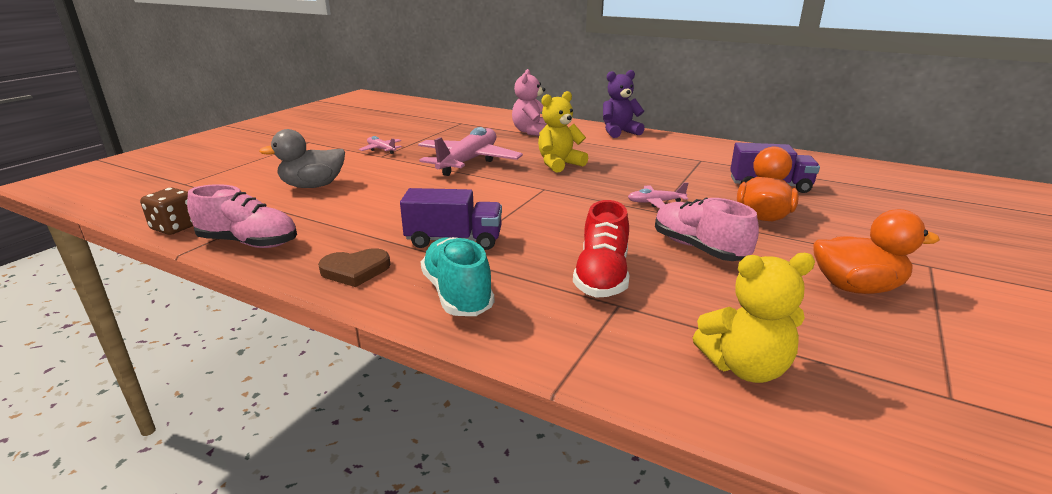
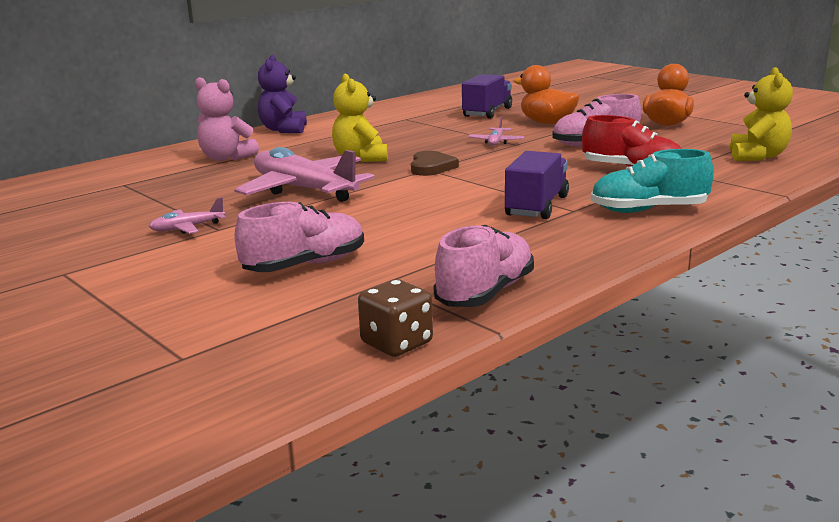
camera: 70 degrees left, 5 degrees down
(313, 186) = (305, 265): grey duck -> pink shoe
(355, 270) = (587, 243): brown heart -> brown heart (431, 167)

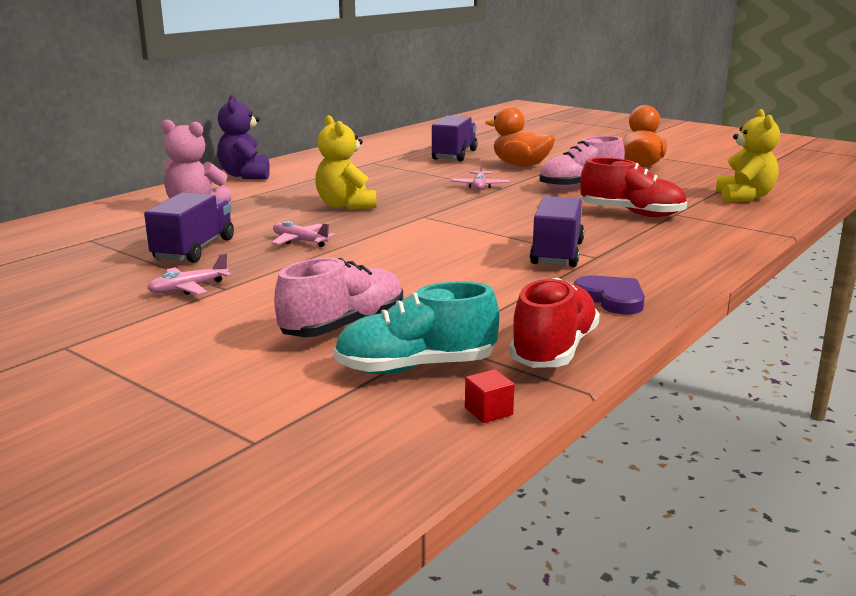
camera: 10 degrees left, 0 degrees up
(208, 195) = (194, 249): none -> purple truck
(304, 189) = (300, 241): pink plane -> pink plane, size x0.44
(396, 343) = (488, 411): brown dice -> red cube
(431, 167) = (426, 214): brown heart -> none
(485, 293) = (554, 350): pink shoe -> red shoe
(566, 249) = (611, 299): none -> purple heart
(648, 210) = (670, 255): turquoise shoe -> turquoise shoe (416, 367)

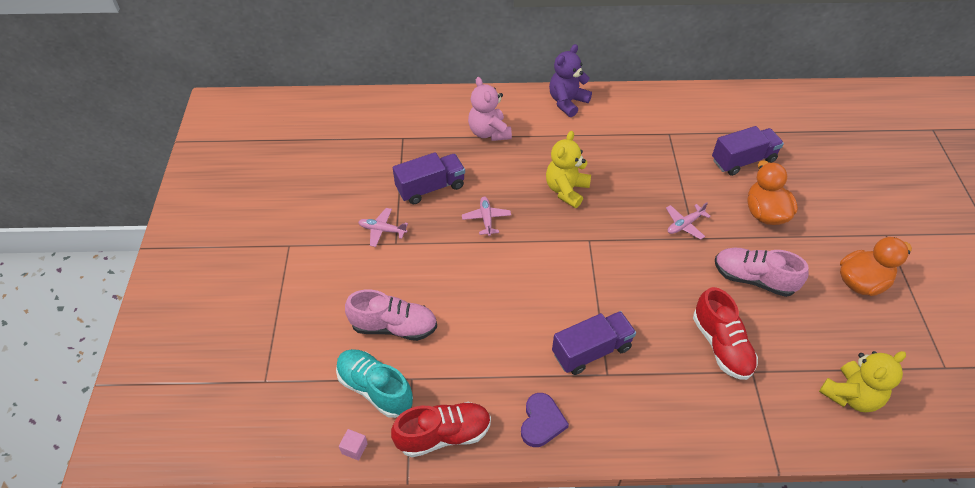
camera: 50 degrees right, 30 degrees up
(488, 411) = (354, 448): red cube -> pink cube

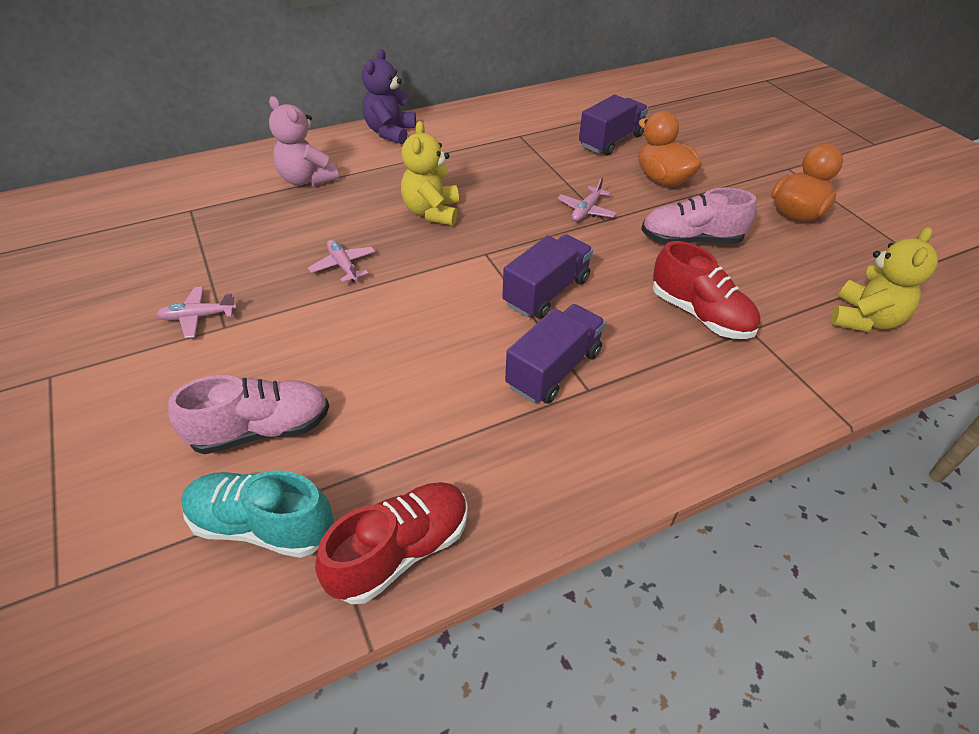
camera: 25 degrees left, 5 degrees down
(354, 448) = (258, 631): pink cube -> none
(430, 188) = (251, 252): purple truck -> purple truck (546, 292)
(541, 422) = (535, 478): purple heart -> none

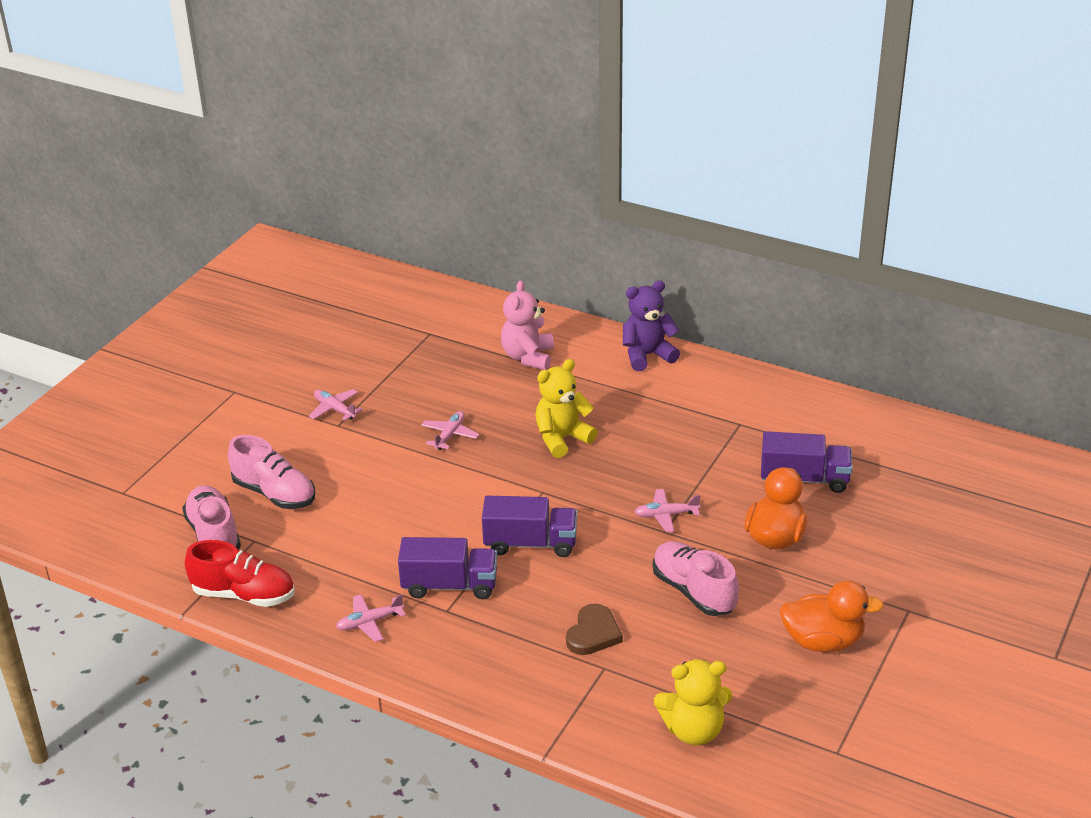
camera: 55 degrees right, 10 degrees down
(262, 526) = (214, 535): turquoise shoe -> pink shoe
(555, 457) = (369, 622): none -> pink plane
(700, 314) = (593, 633): red shoe -> brown heart

